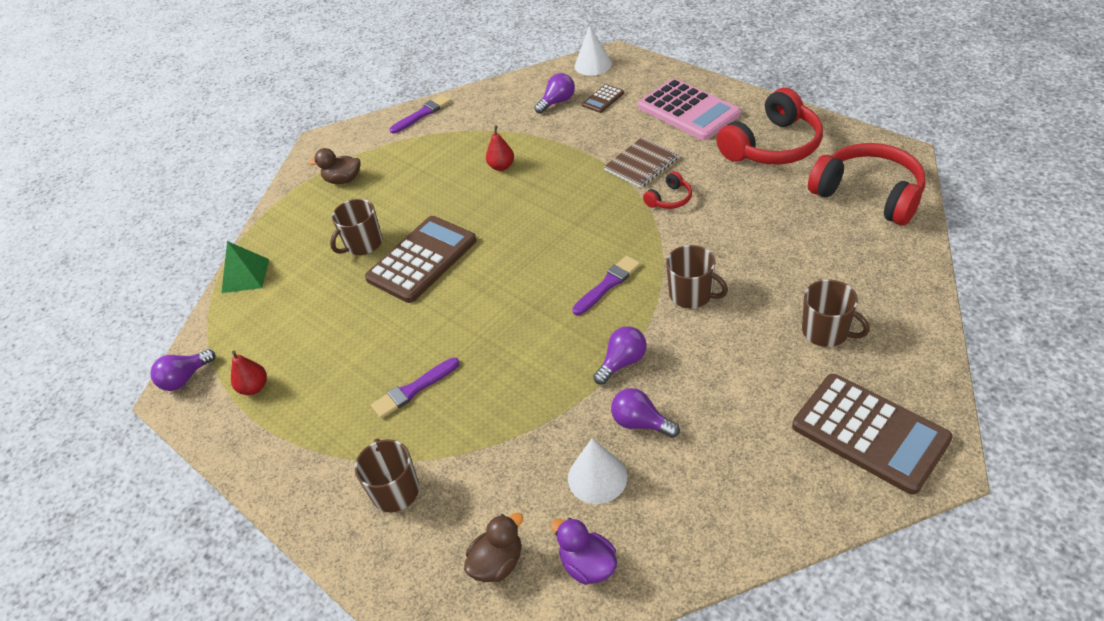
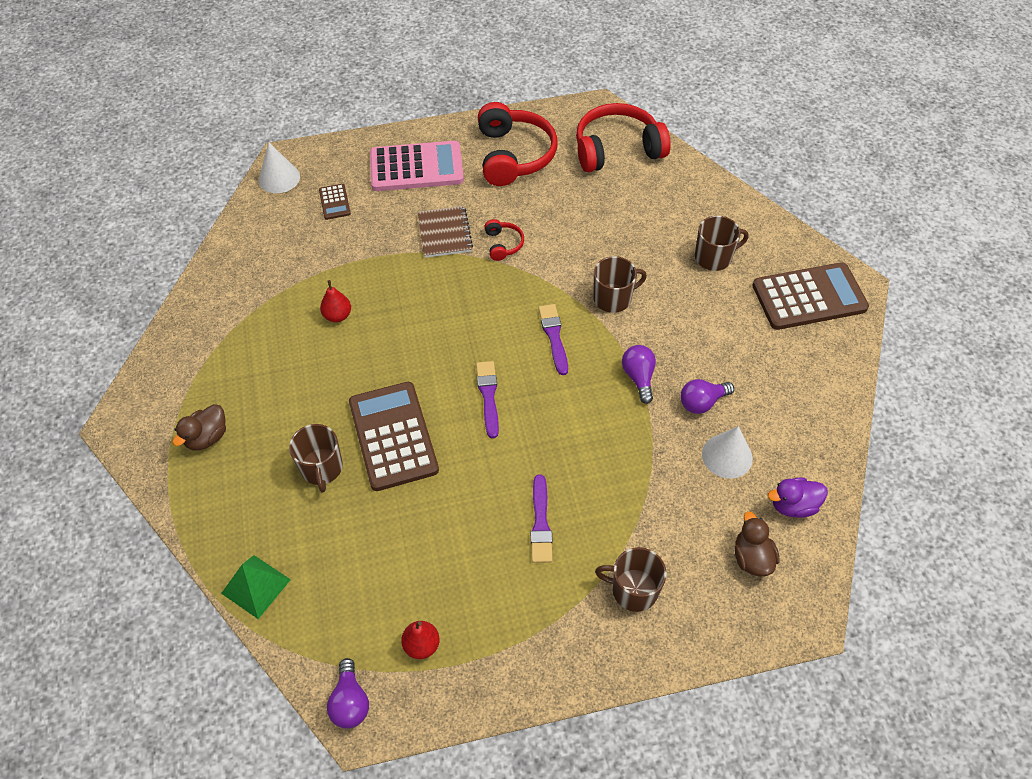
camera: 60 degrees left, 10 degrees up
(422, 114) = (186, 326): purple brush -> purple brush (488, 396)
(557, 102) = (299, 230): purple light bulb -> none

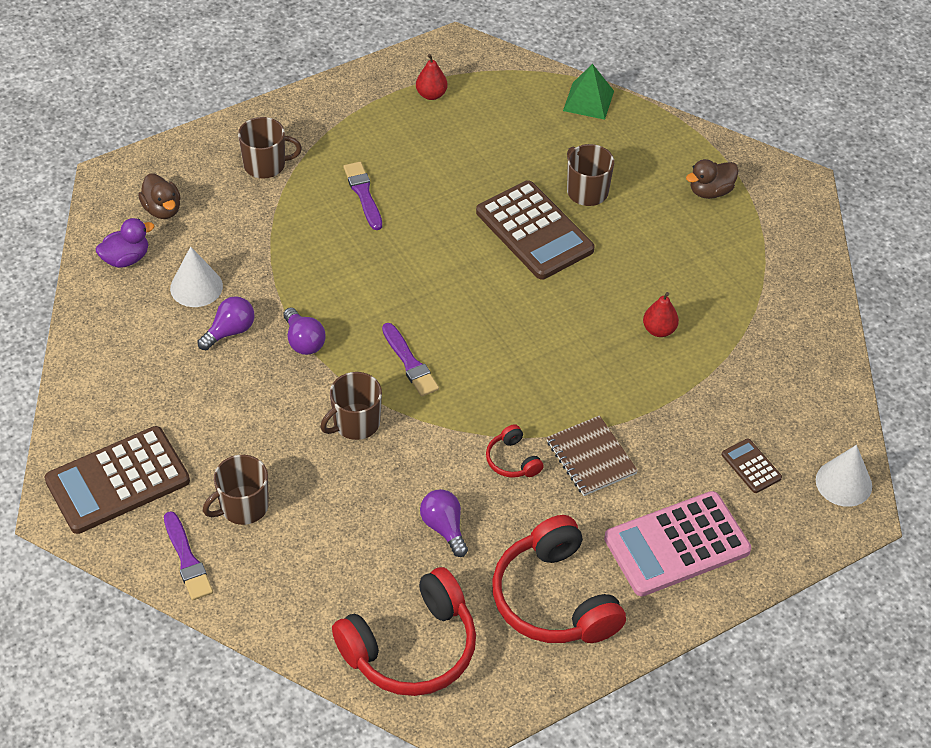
camera: 160 degrees right, 5 degrees down
(207, 437) = (710, 191): brown duck -> brown duck turned 135 degrees counterclockwise
(350, 702) = (470, 53): purple light bulb -> purple light bulb (444, 528)
(488, 396) = (456, 287): purple brush -> purple brush (187, 559)

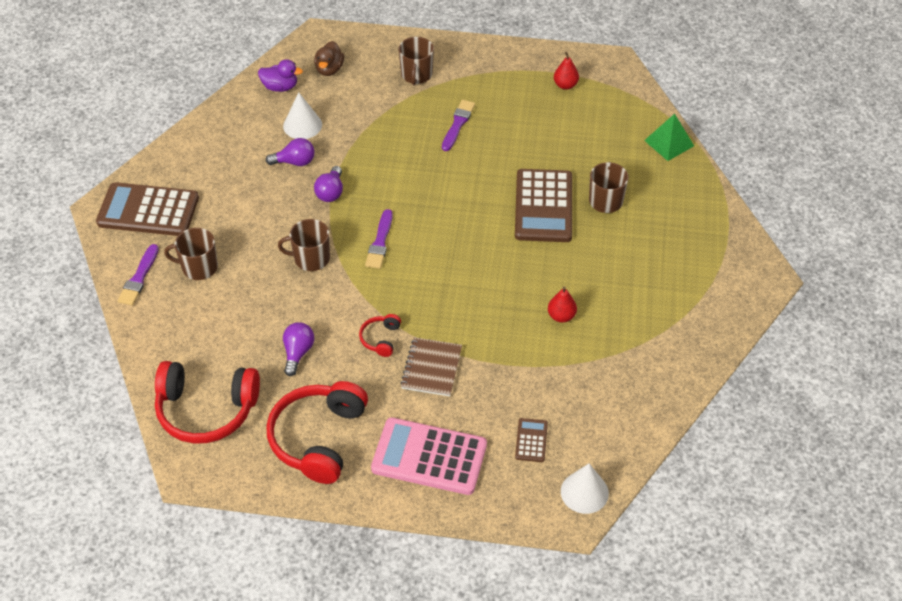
camera: 40 degrees right, 0 degrees up
(265, 165) = (416, 75): brown mug -> brown mug turned 60 degrees clockwise
(710, 191) = (694, 247): brown duck -> none

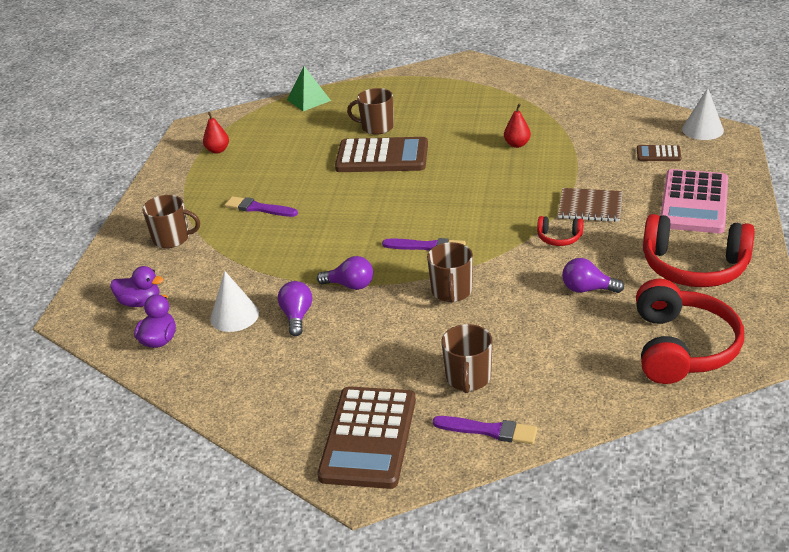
camera: 85 degrees left, 15 degrees down
(329, 69) = (140, 302): brown duck -> purple duck

